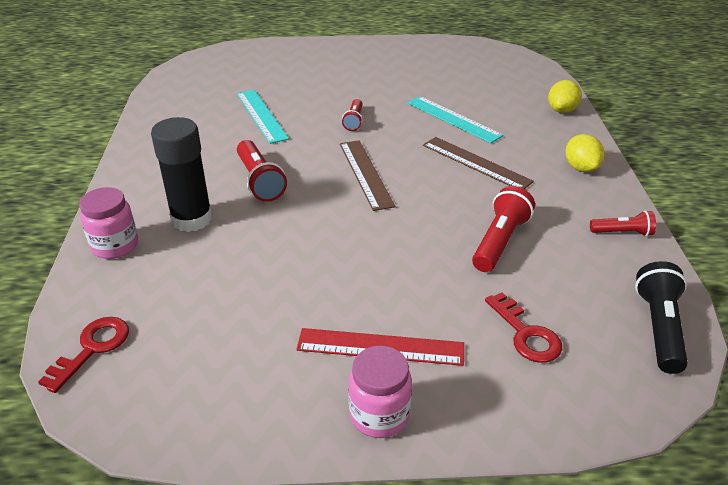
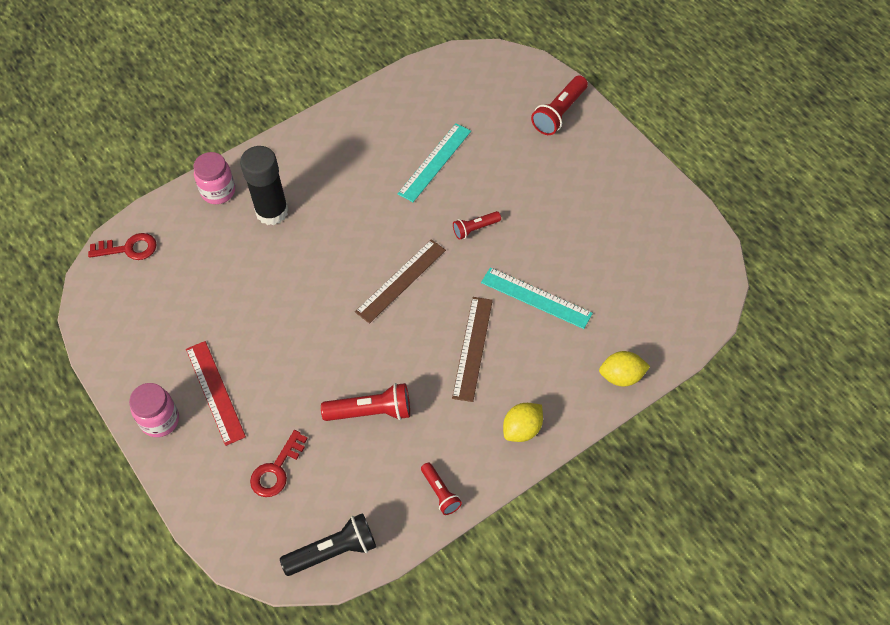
camera: 60 degrees right, 20 degrees up
(260, 181) = (343, 221): red flashlight -> red flashlight (559, 113)
(453, 119) = (536, 298): turquoise ruler -> turquoise ruler turned 75 degrees counterclockwise

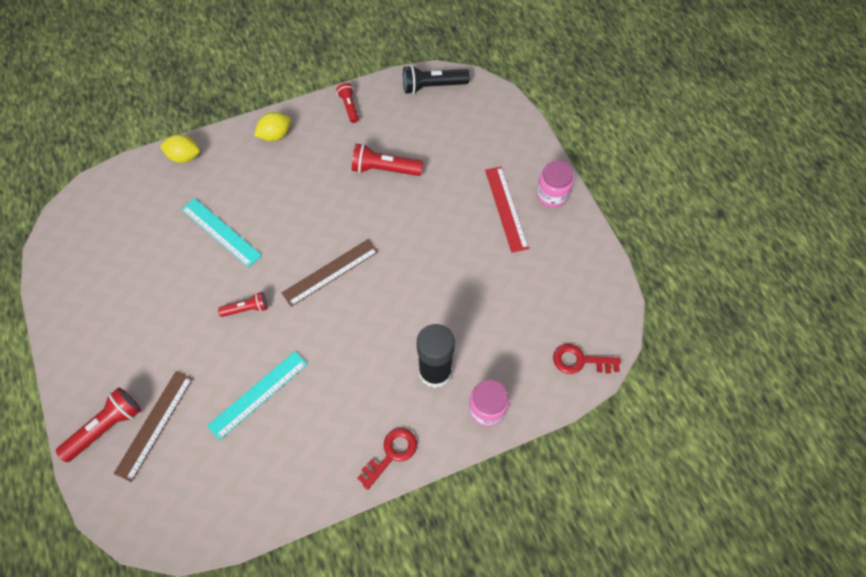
camera: 170 degrees left, 5 degrees up
(276, 470) = (464, 143): red key -> red key (391, 454)
(472, 348) = (289, 201): brown ruler -> brown ruler (154, 424)

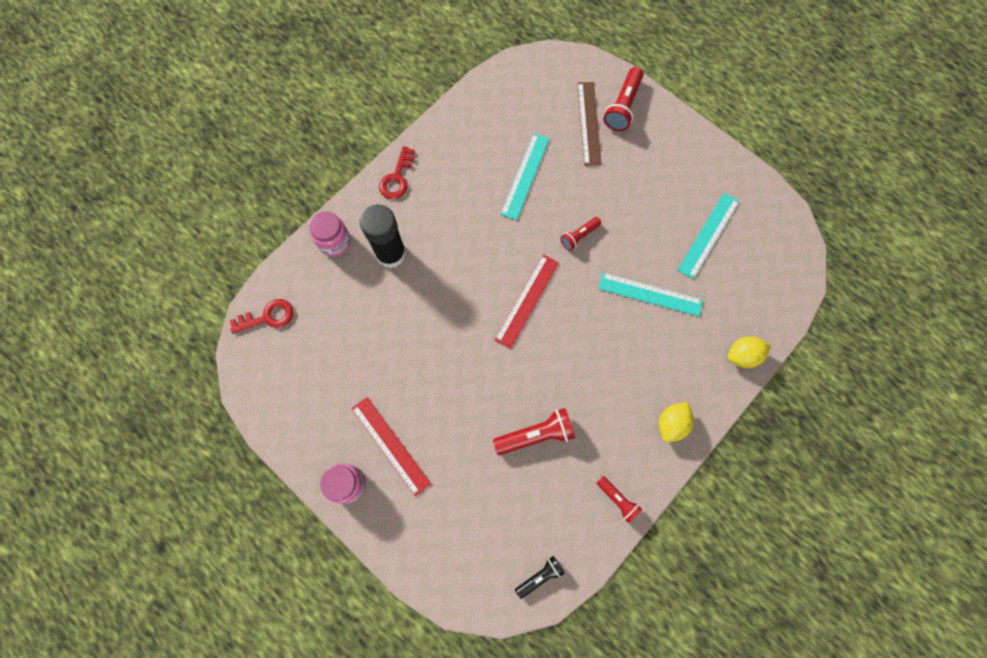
camera: 155 degrees right, 10 degrees up
(132, 259) = (708, 235): none -> turquoise ruler
(330, 272) = (527, 300): brown ruler -> red ruler
(432, 86) = (540, 576): black flashlight -> black flashlight, size x0.61

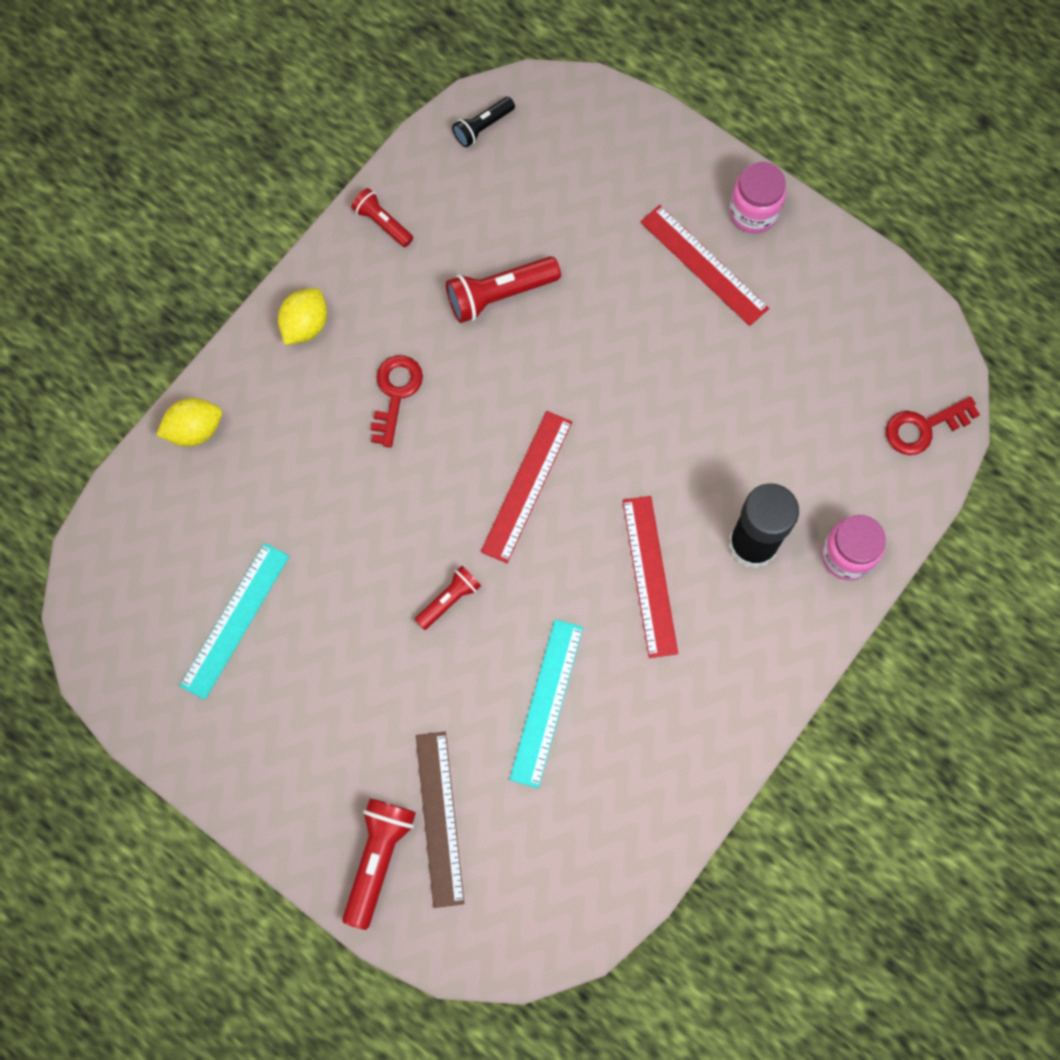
camera: 175 degrees right, 0 degrees up
(397, 178) = (766, 679): red key -> red key (395, 393)
(456, 240) = (649, 576): none -> red ruler
(650, 294) = (333, 512): turquoise ruler -> none

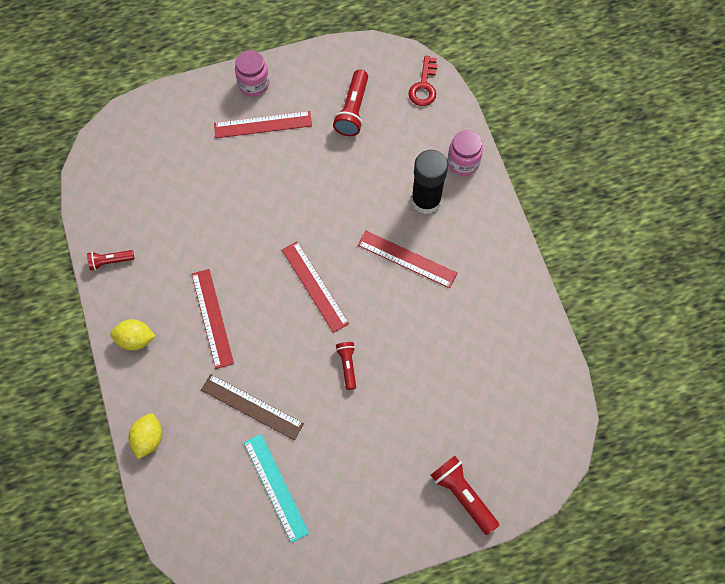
camera: 55 degrees left, 5 degrees down
(305, 325) = (135, 339): yellow lemon -> yellow lemon turned 60 degrees counterclockwise
(395, 393) = (212, 318): red key -> red ruler
(439, 818) = (462, 448): brown ruler -> brown ruler (252, 406)
(483, 127) = (99, 177): black flashlight -> none
(499, 295) = (200, 230): red flashlight -> red flashlight (353, 110)
(546, 702) = (438, 353): turquoise ruler -> none

